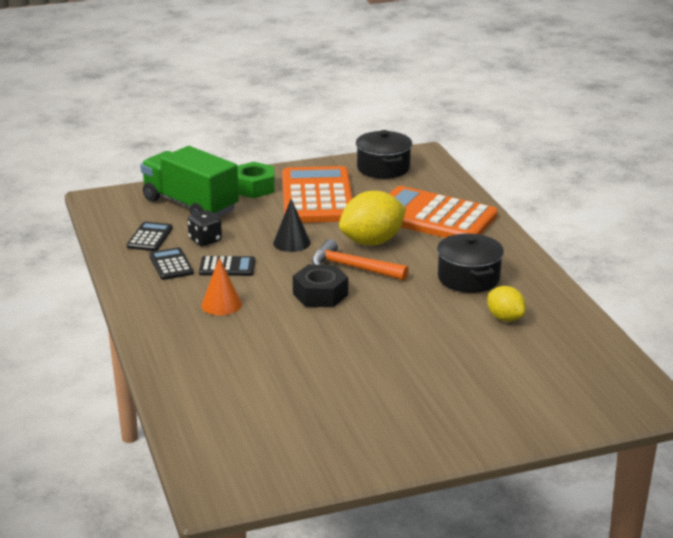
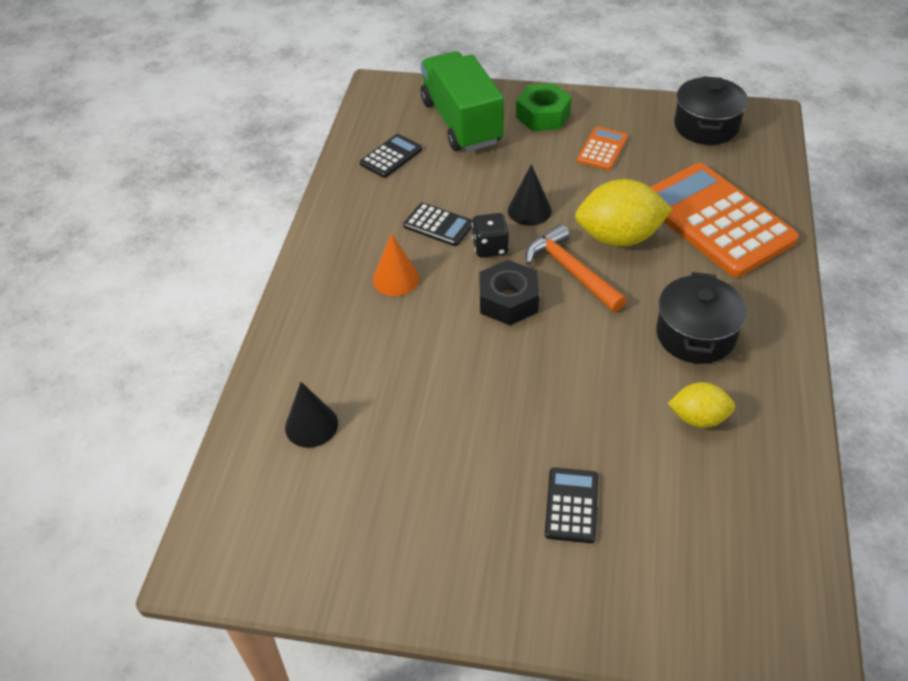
camera: 30 degrees right, 20 degrees up
(171, 264) = (385, 203): black calculator -> black calculator (571, 505)
(205, 240) = (442, 178): black dice -> black dice (490, 247)
(230, 399) = (311, 425): none -> black cone
(317, 197) = (602, 149): orange calculator -> orange calculator, size x0.44
(505, 318) = (698, 418): yellow lemon -> yellow lemon turned 75 degrees counterclockwise

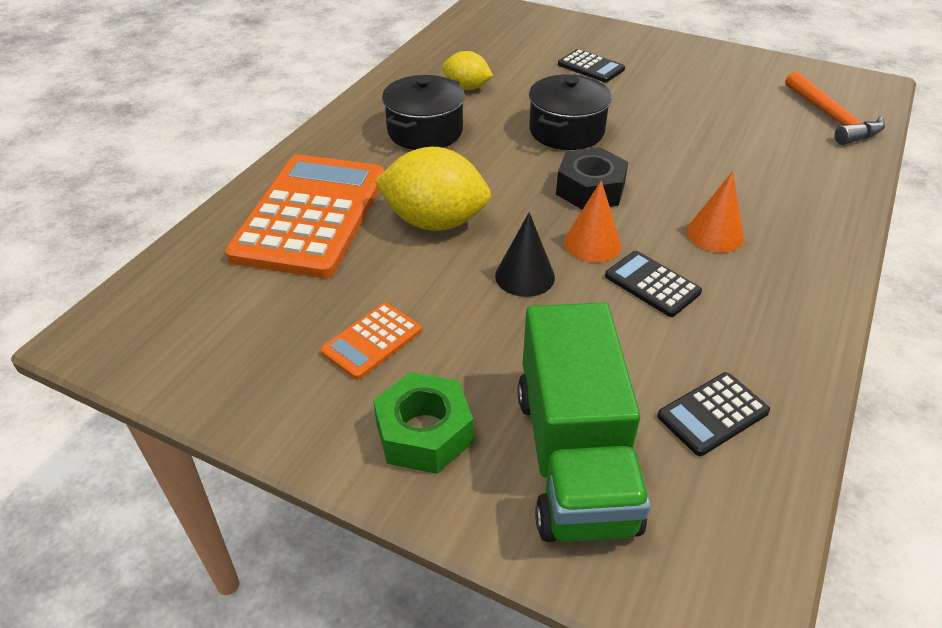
camera: 165 degrees left, 5 degrees down
(311, 425) = (800, 137): black cone -> none
(490, 247) = (592, 243): black dice -> orange cone
(571, 271) = (509, 201): orange hammer -> orange hammer (832, 118)
(571, 505) = (591, 67): black calculator -> black calculator turned 75 degrees counterclockwise
(706, 126) = (192, 341): black pot -> black pot (566, 131)
(716, 220) = (311, 216): orange calculator -> orange calculator turned 150 degrees counterclockwise

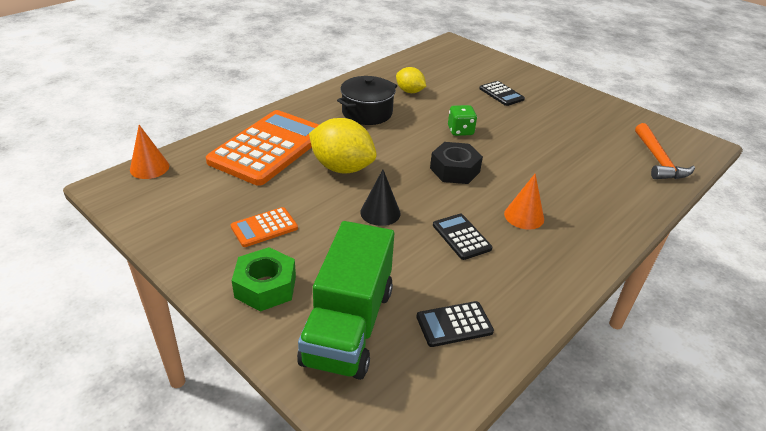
camera: 15 degrees right, 5 degrees down
(566, 131) = (460, 131): black pot -> green dice
(592, 243) = (436, 203): orange cone -> orange cone (149, 168)

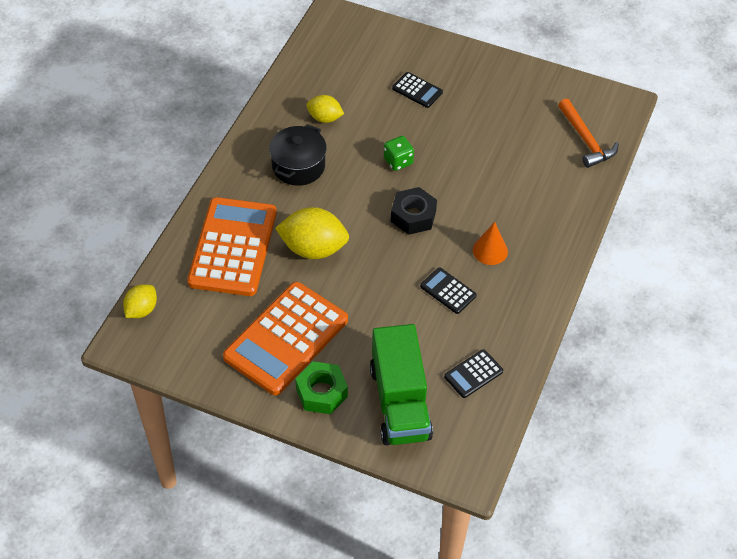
camera: 20 degrees left, 15 degrees up
(149, 168) = (141, 310): orange cone -> yellow lemon
(264, 227) = (286, 338): orange calculator -> orange calculator, size x2.25
(380, 212) = (372, 289): black cone -> none

